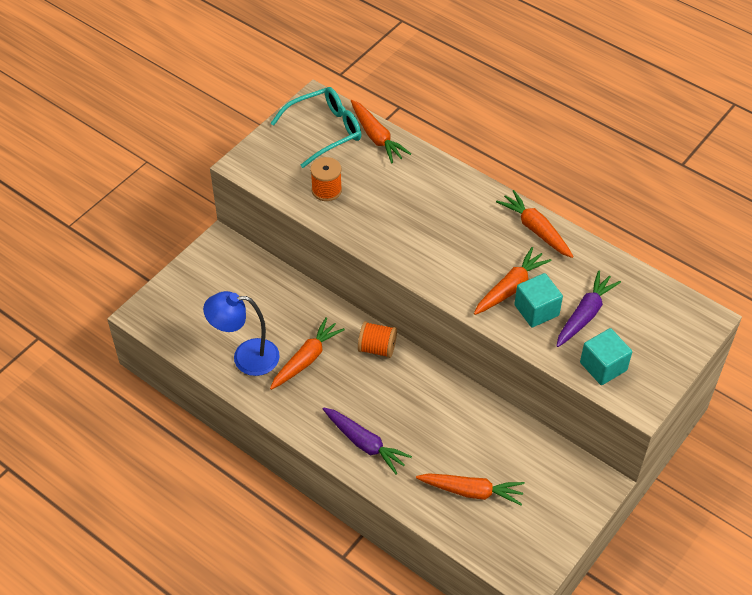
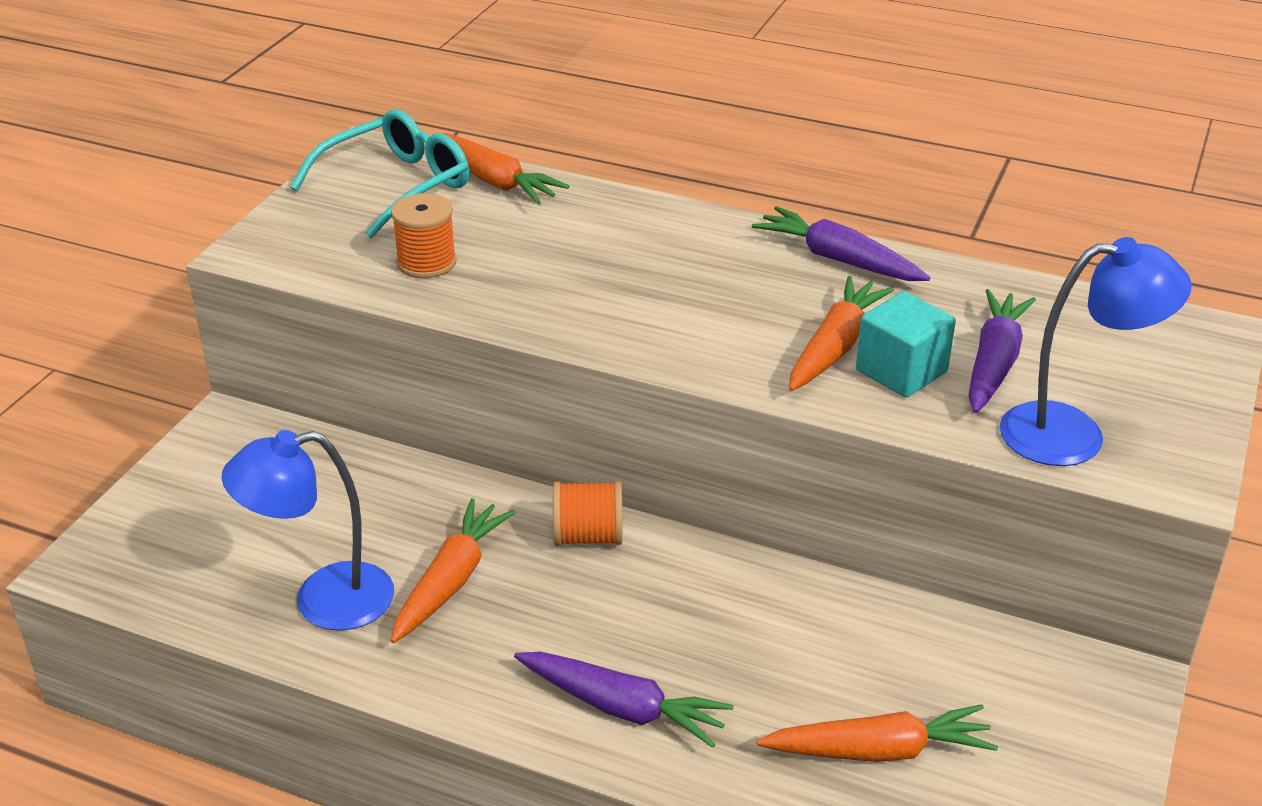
camera: 15 degrees left, 15 degrees down
(535, 229) = (838, 259): orange carrot -> purple carrot
(603, 366) = (1073, 434): turquoise cube -> blue lamp

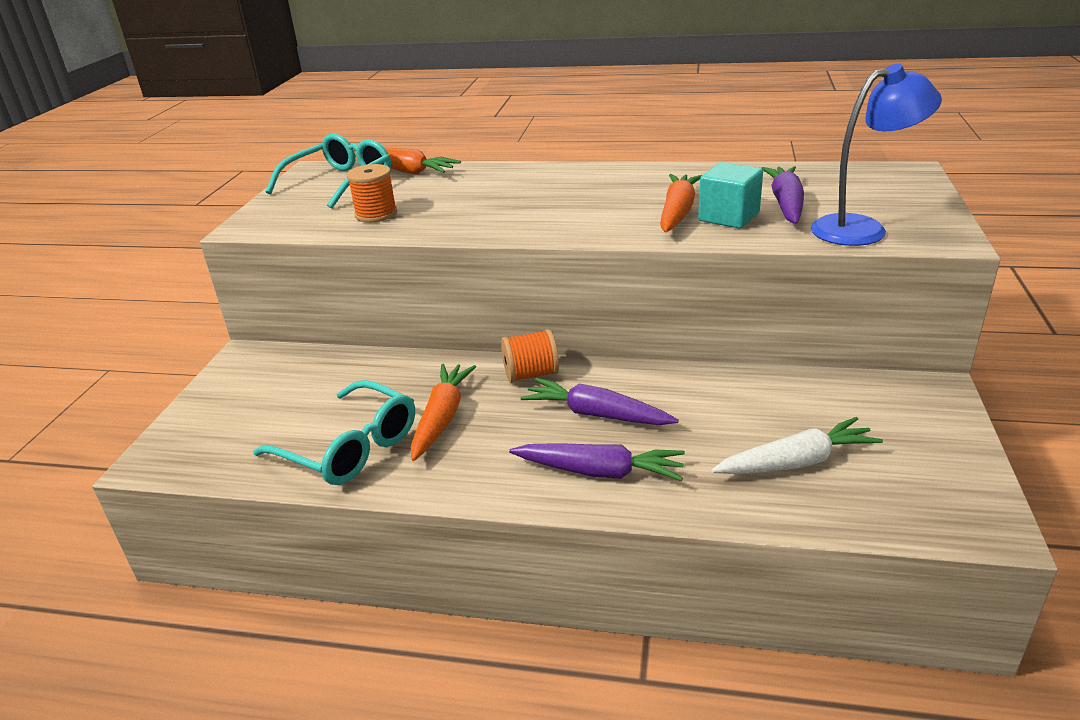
camera: 10 degrees left, 5 degrees down
(323, 601) = (349, 447): blue lamp -> turquoise glasses
(838, 259) = (654, 173): purple carrot -> purple carrot (596, 414)
(879, 750) = (796, 462): orange carrot -> white carrot

